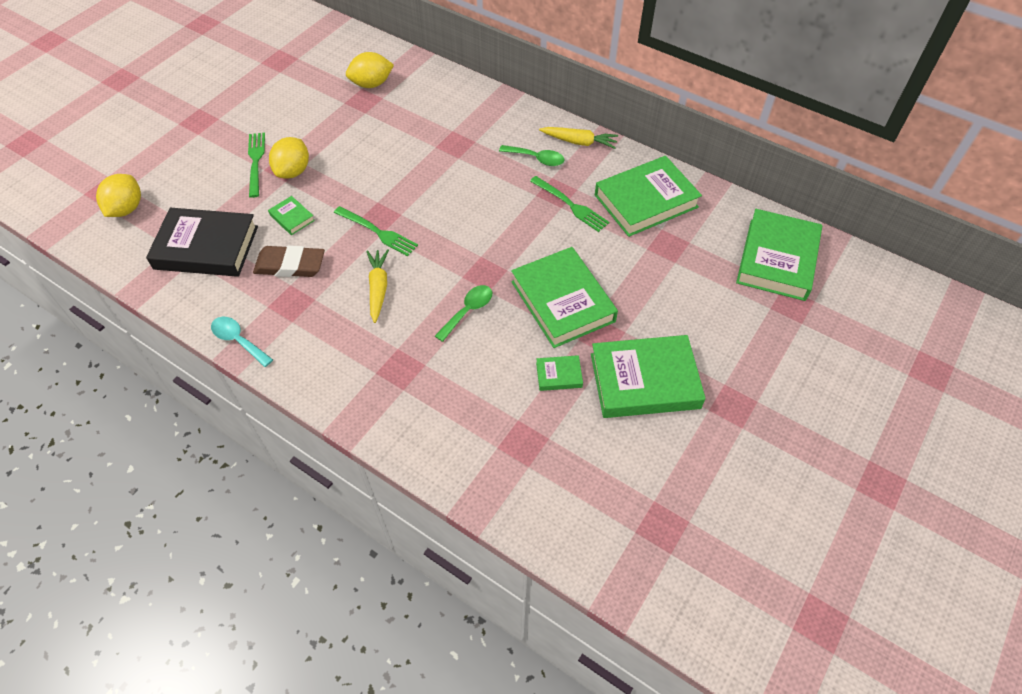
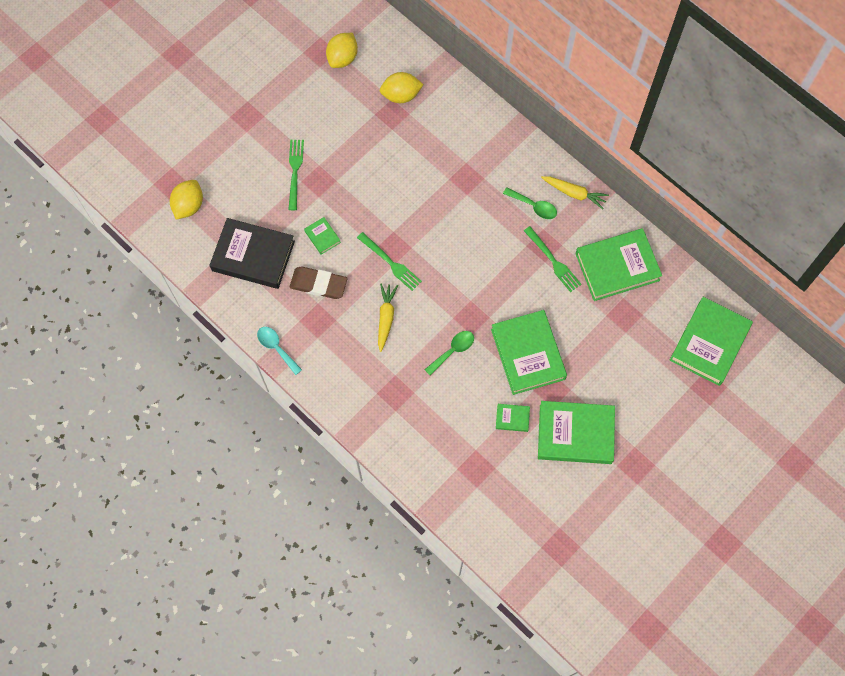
camera: 10 degrees right, 15 degrees up
(293, 171) = (326, 187): yellow lemon -> yellow lemon (342, 58)

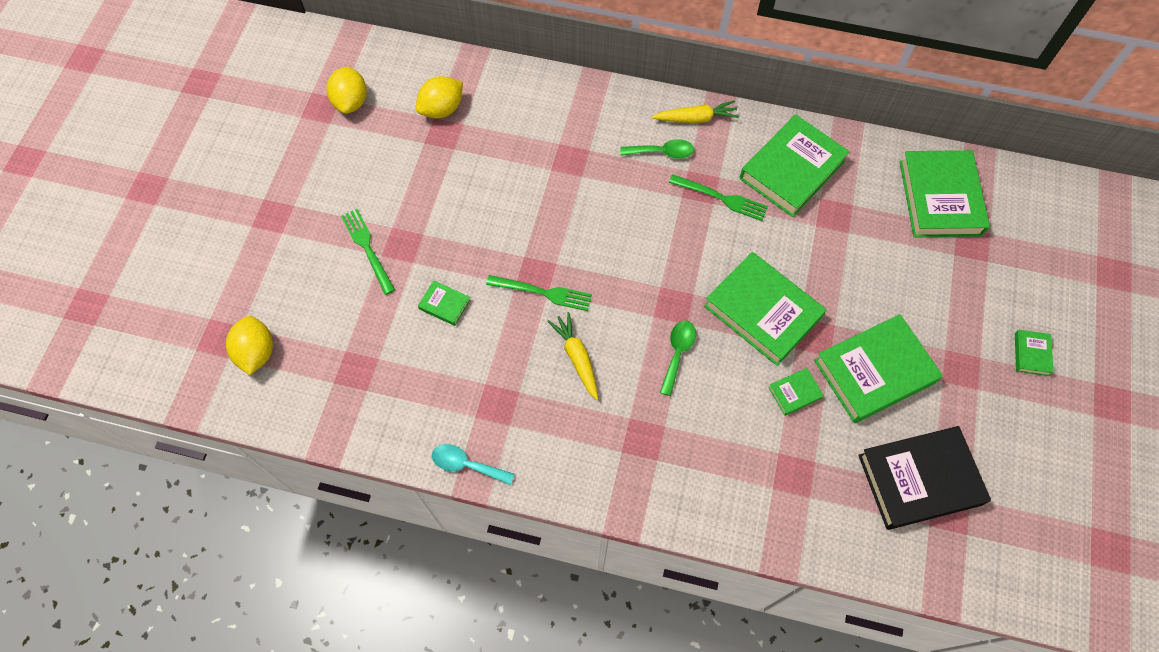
camera: 30 degrees left, 5 degrees down
(253, 256) = (372, 370): black book -> black book (919, 480)
(318, 284) = (473, 361): brown eraser -> none
(692, 482) = (1031, 354): none -> green book

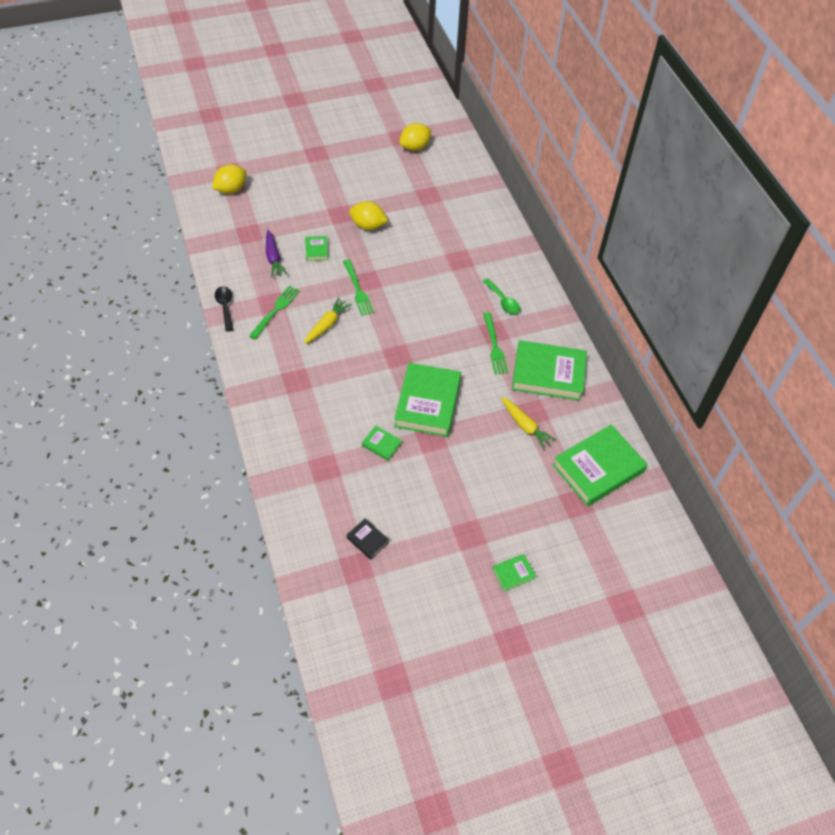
camera: 55 degrees right, 10 degrees down
(367, 248) = (327, 200): green fork -> green fork (276, 310)
(422, 362) = (273, 258): none -> purple carrot
(442, 109) = (444, 186): yellow lemon -> yellow lemon (368, 226)
(466, 465) = (225, 307): turquoise spoon -> black spoon
(677, 353) = (365, 372): green spoon -> none
(696, 118) = (544, 307): yellow carrot -> yellow carrot (525, 426)
(874, 371) = (429, 483): green book -> none
(919, 480) = (367, 540): black book -> black book, size x0.44

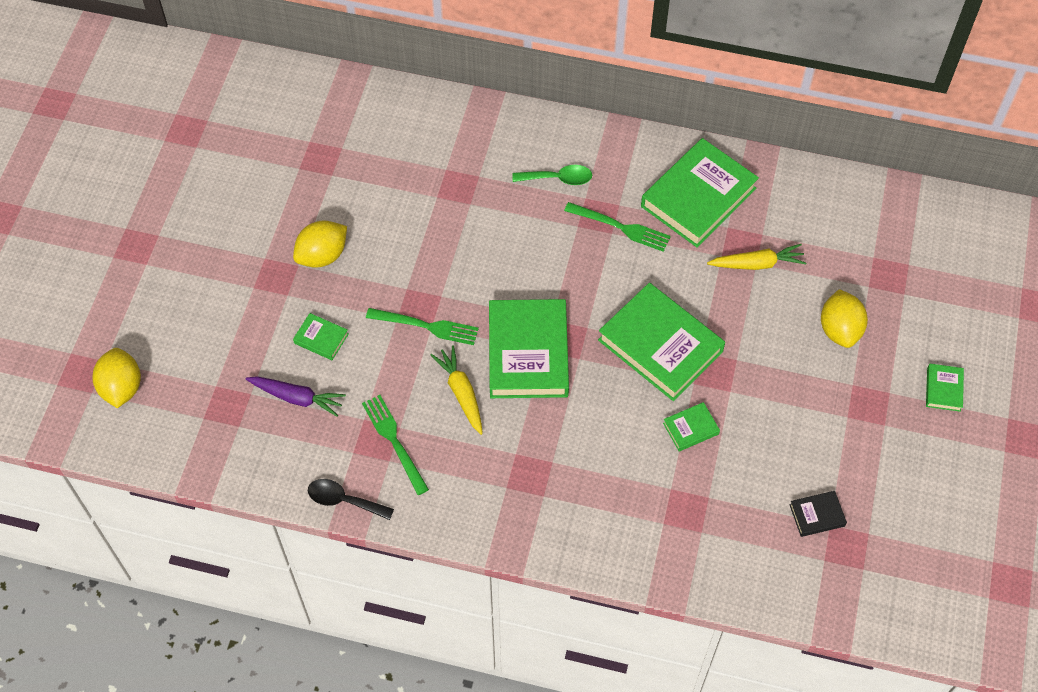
camera: 55 degrees left, 5 degrees up
(415, 147) = (219, 124): yellow lemon -> yellow lemon (839, 329)
(598, 468) = (857, 227): green book -> green book (528, 353)

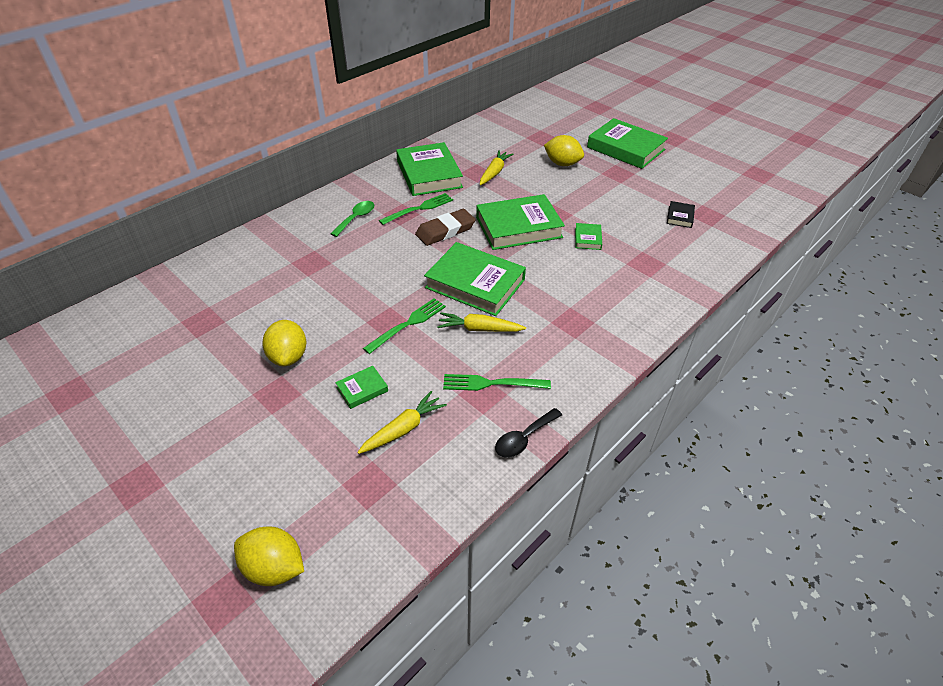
camera: 60 degrees left, 15 degrees down
(297, 398) = (403, 429): purple carrot -> yellow carrot
(599, 276) = (445, 231): none -> brown eraser
(943, 389) = (625, 148): green book -> green book, size x2.27

